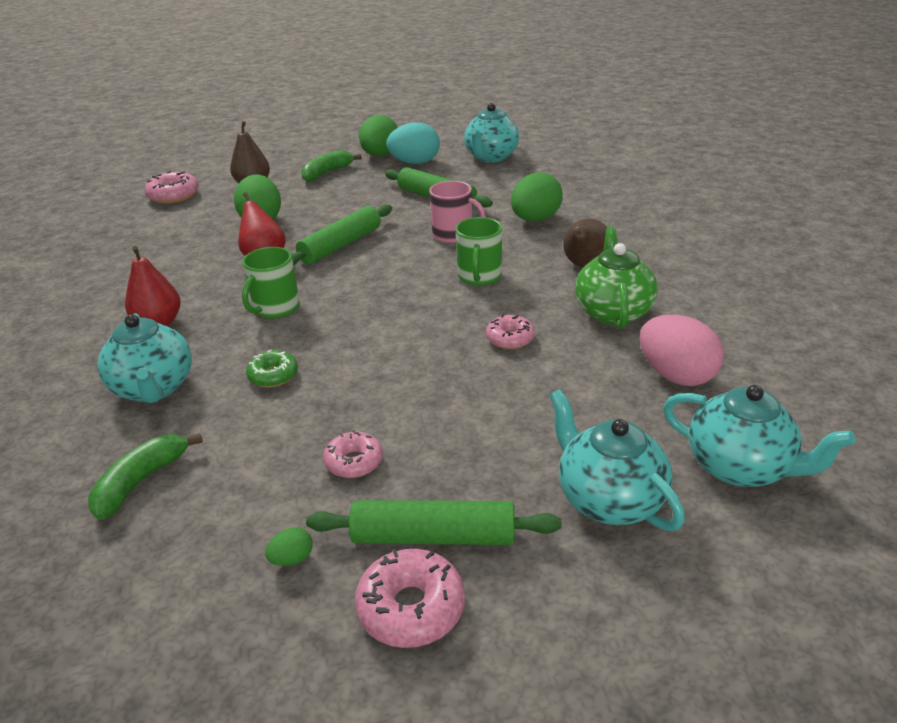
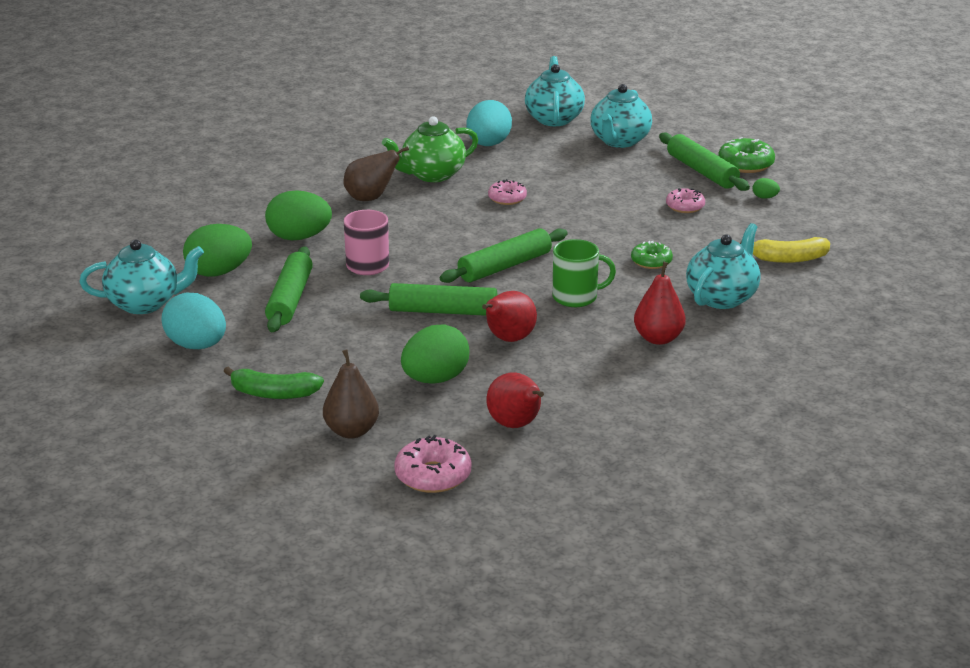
camera: 125 degrees left, 5 degrees down
(141, 481) = (788, 259): green banana -> yellow banana
(169, 231) = (516, 425): none -> red pear
(373, 292) = (504, 266): none -> green rolling pin
(380, 155) = (186, 379): green egg -> green egg (219, 272)
(411, 608) = (745, 164): pink donut -> green donut
(479, 276) = (432, 232): green mug -> none
(676, 375) = (488, 144): pink egg -> turquoise egg

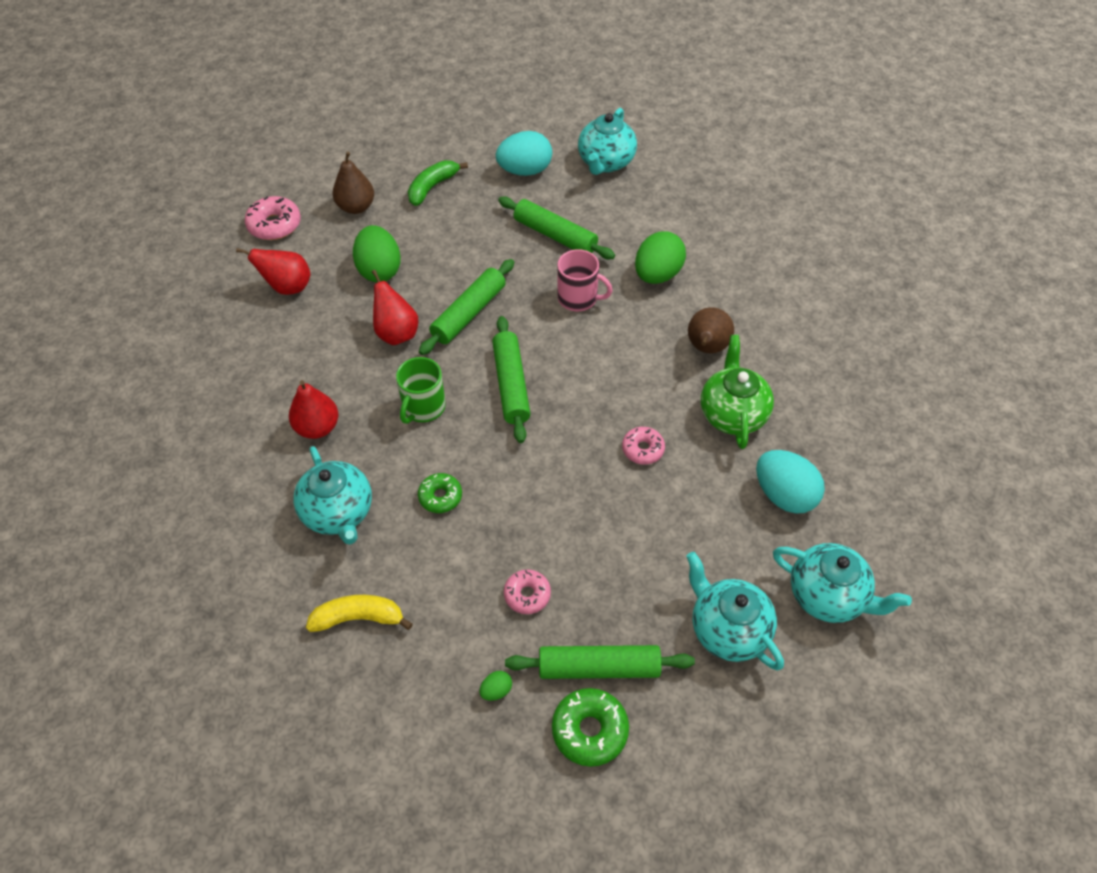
camera: 120 degrees right, 25 degrees up
(219, 272) = (628, 211): green egg -> none
(788, 259) = (359, 618): yellow banana -> yellow banana turned 60 degrees clockwise

